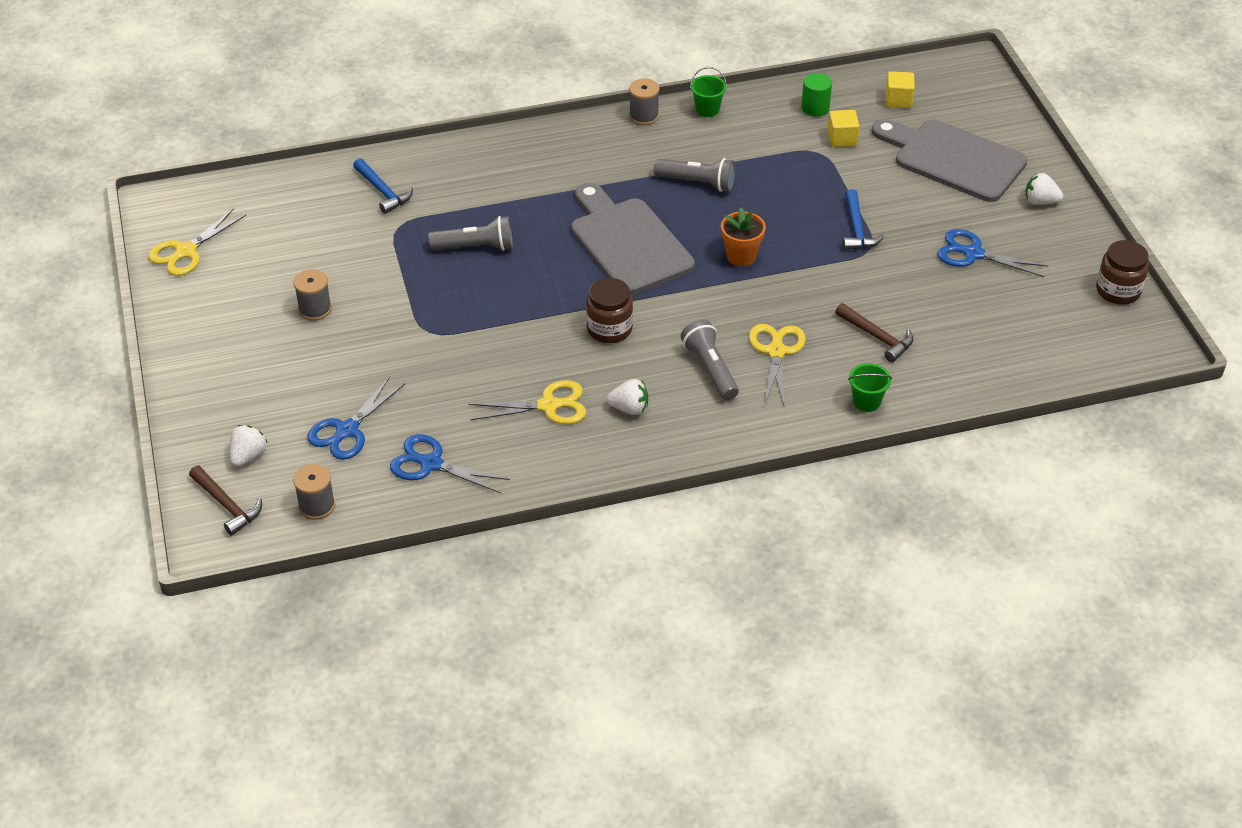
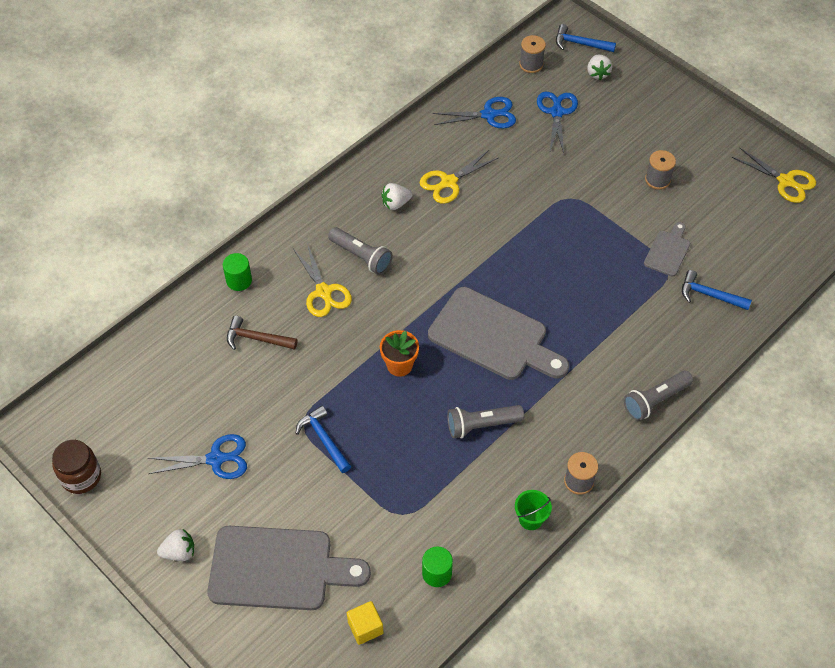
camera: 150 degrees right, 10 degrees up
(186, 251) = (785, 181): yellow scissors -> yellow scissors turned 120 degrees clockwise
(227, 505) = (580, 44): brown hammer -> blue hammer
(380, 242) = (668, 251): none -> grey cutting board
(475, 247) = (598, 279): grey flashlight -> grey flashlight (655, 400)
(609, 329) = (452, 256): brown jar -> none
(842, 139) = (391, 543): yellow cube -> none
(866, 401) = (239, 280): green bucket -> green cylinder

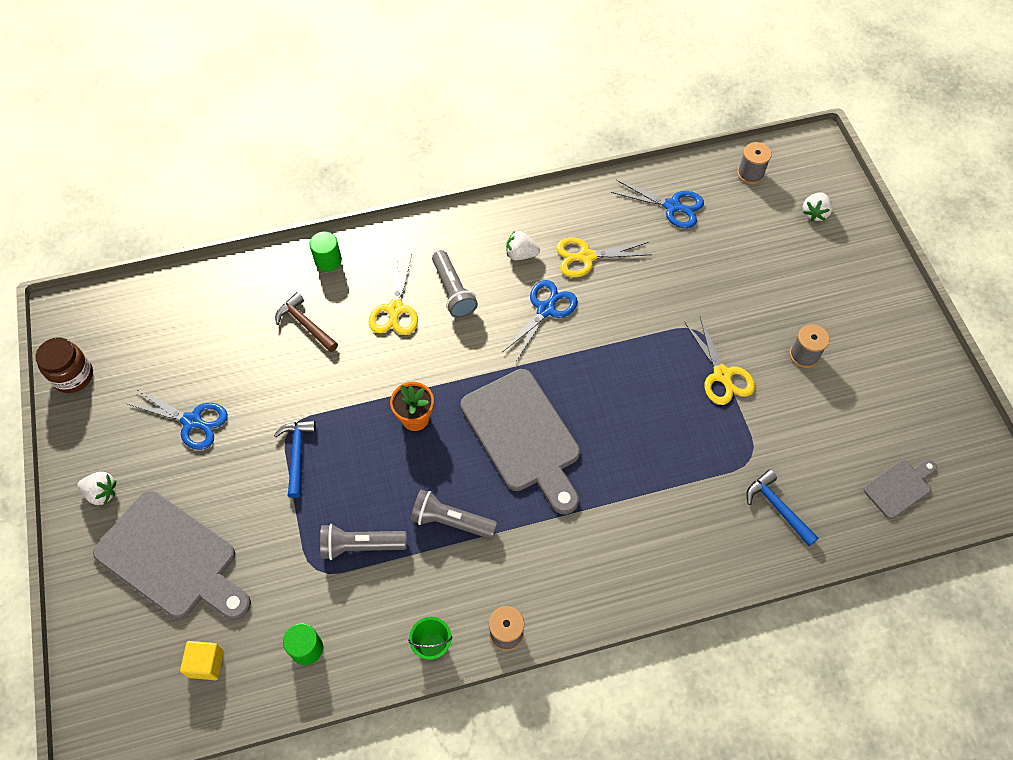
camera: 30 degrees right, 5 degrees up
(557, 112) = (744, 235): blue scissors -> blue scissors (545, 309)
(580, 44) = (816, 174): blue hammer -> none
(655, 400) = (642, 591): grey flashlight -> grey flashlight (360, 545)
(668, 251) = (764, 437): grey cutting board -> grey cutting board (899, 487)
(785, 181) = (948, 424): yellow scissors -> yellow scissors (722, 375)

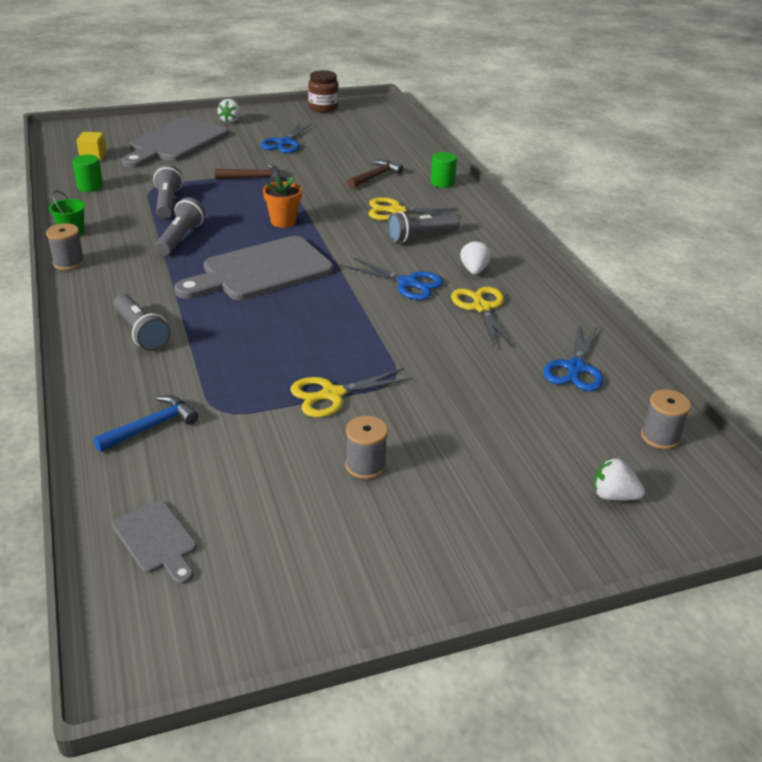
camera: 85 degrees right, 25 degrees down
(297, 454) = (253, 178): blue hammer -> brown hammer
(641, 536) = (141, 332): none -> grey flashlight

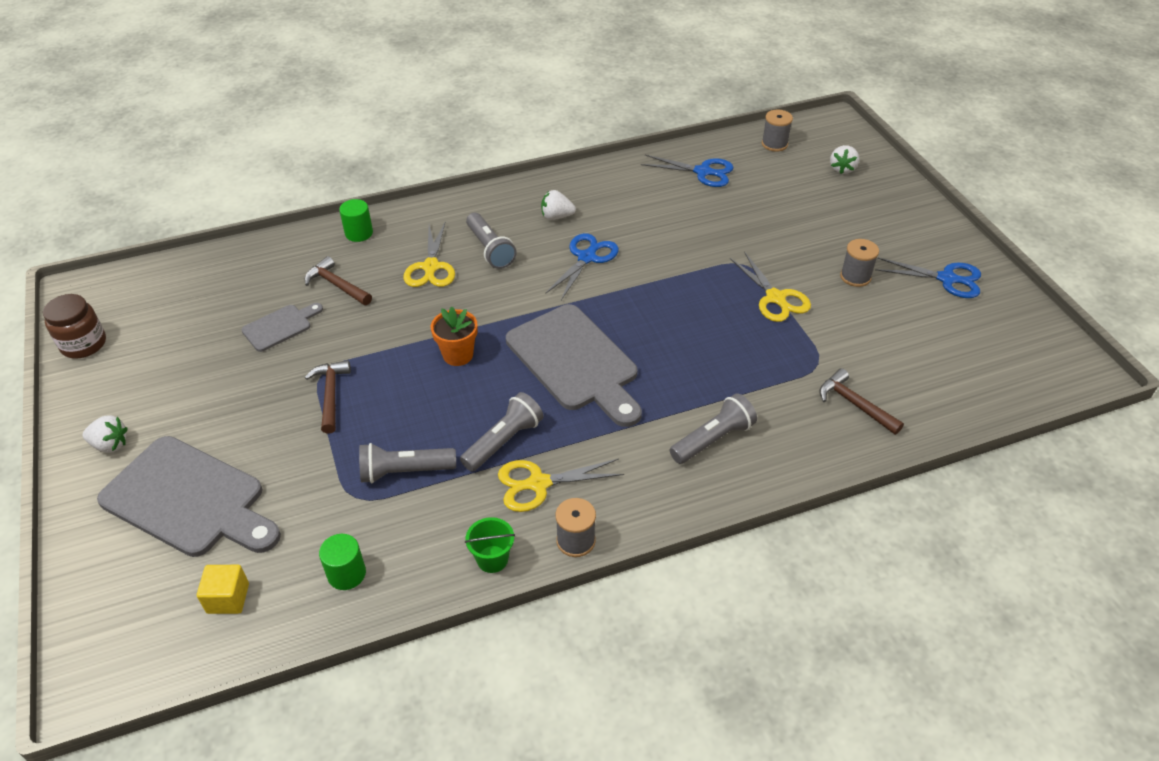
camera: 90 degrees left, 10 degrees up
(151, 426) = (854, 404): blue hammer -> brown hammer
(157, 540) = (978, 377): grey cutting board -> grey cutting board (280, 326)
(181, 238) = (504, 441): grey flashlight -> grey flashlight turned 120 degrees clockwise
(285, 143) = (214, 374): blue scissors -> blue scissors (946, 279)
(481, 308) = (623, 214): yellow scissors -> yellow scissors (538, 484)

